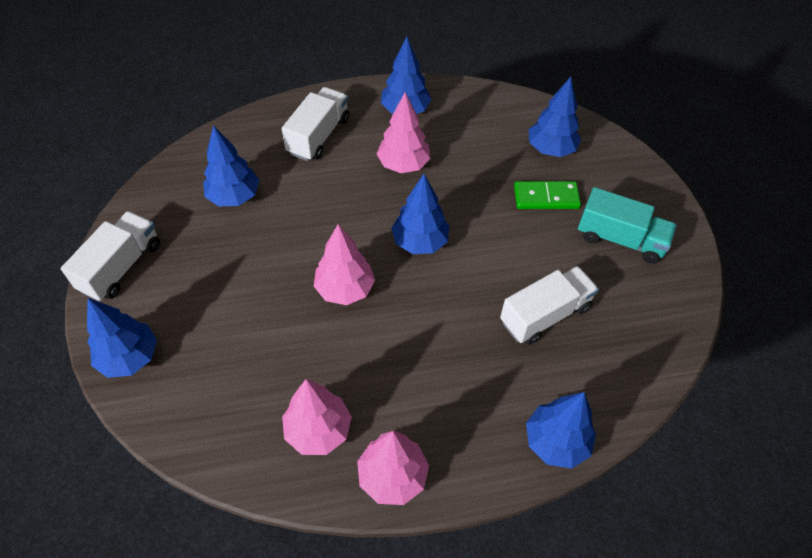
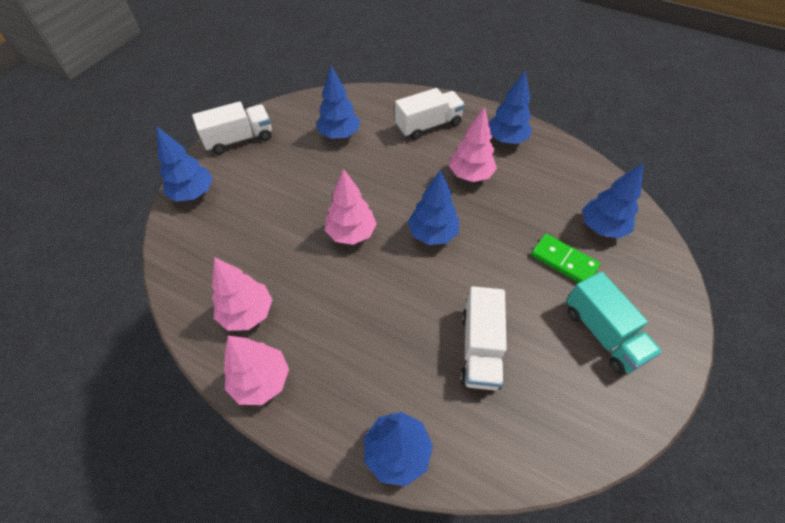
camera: 40 degrees right, 0 degrees up
(545, 315) = (480, 348): white truck -> white truck turned 90 degrees clockwise

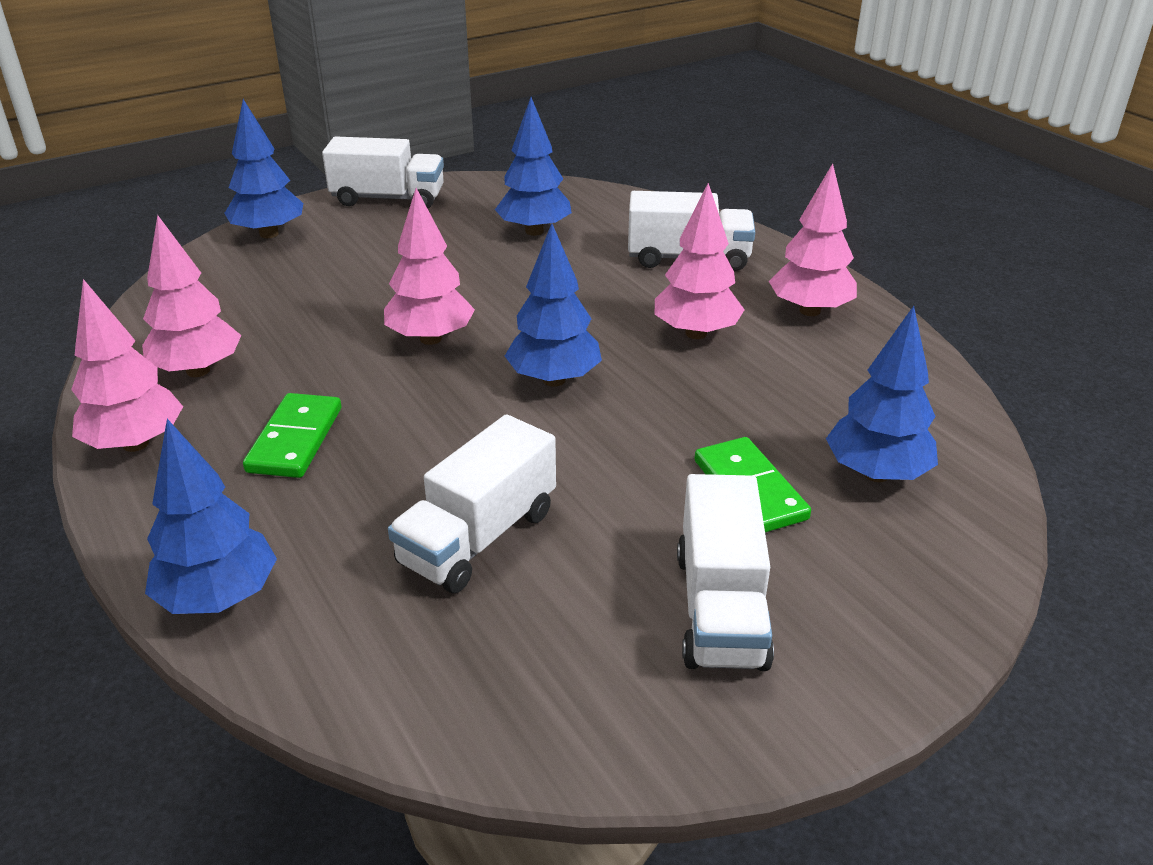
camera: 30 degrees right, 20 degrees down
(343, 334) = (295, 440): none -> green domino
(506, 139) = (809, 311): blue tree -> pink tree
(602, 333) = (720, 608): turquoise truck -> white truck

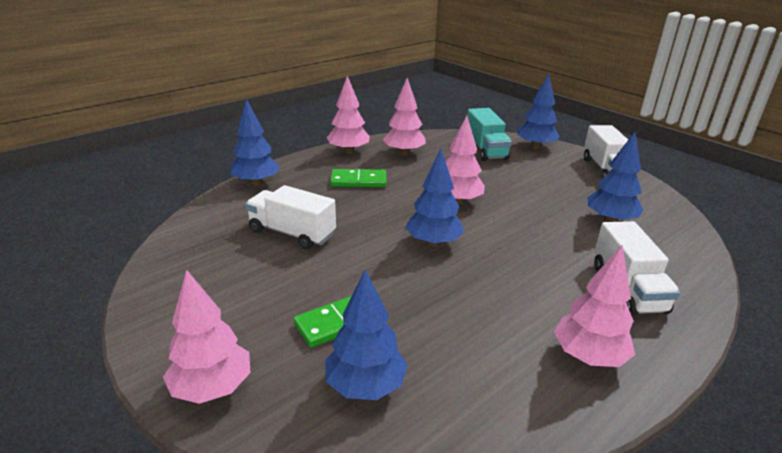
camera: 80 degrees right, 5 degrees down
(247, 281) = (485, 150): none -> turquoise truck
(696, 333) = (516, 295): pink tree -> pink tree (212, 388)
(720, 608) = (234, 311): white truck -> none

